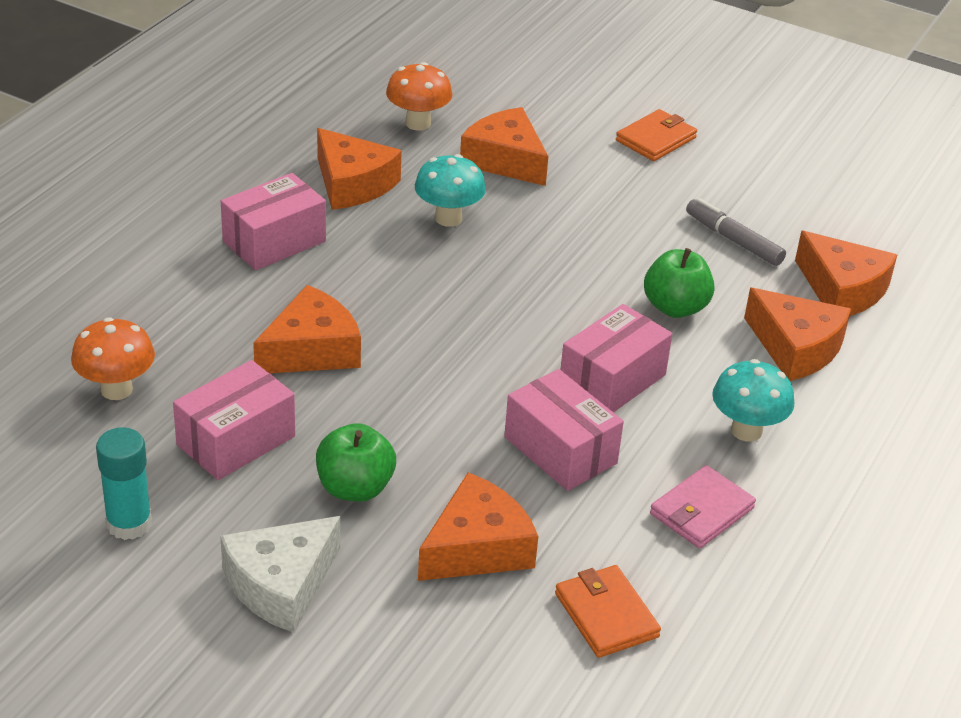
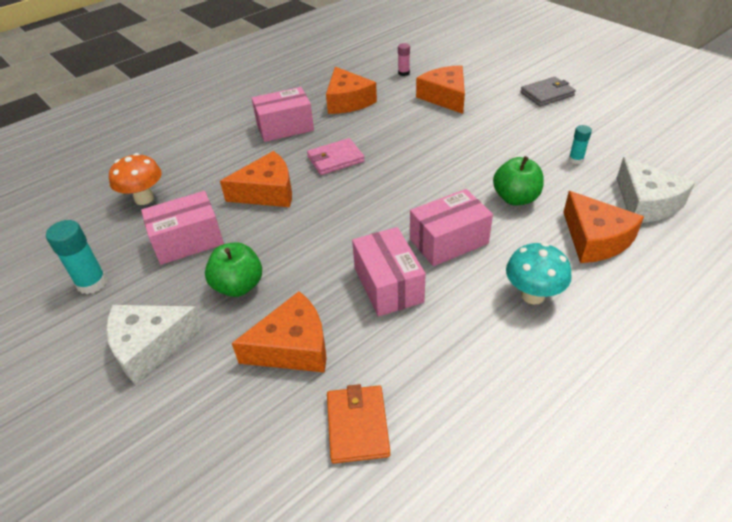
camera: 25 degrees right, 5 degrees up
(418, 123) = (403, 73): orange mushroom -> pink glue stick
(448, 218) = (393, 126): turquoise mushroom -> none
(656, 139) = (547, 94): orange wallet -> grey wallet
(701, 511) = (471, 353): pink wallet -> pink wallet (335, 159)
(733, 240) = (576, 159): grey marker -> turquoise glue stick
(842, 290) = (646, 203): orange cheese -> white cheese

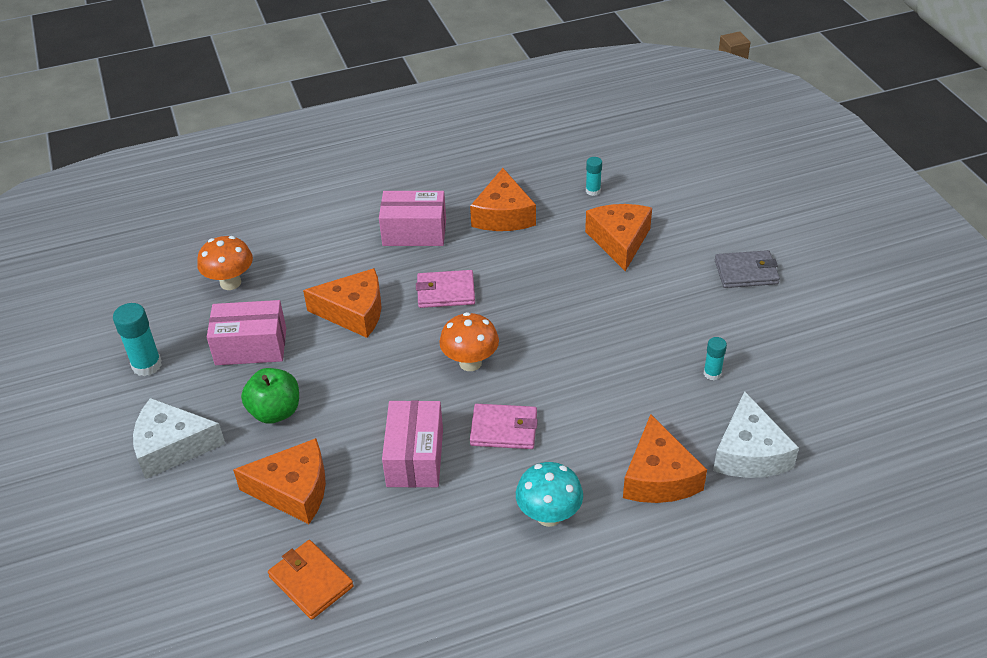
camera: 20 degrees right, 0 degrees up
(357, 425) = (311, 581): orange wallet -> orange wallet turned 60 degrees counterclockwise
(388, 202) = (470, 363): none -> orange mushroom
(403, 73) = (593, 191): pink glue stick -> turquoise glue stick
(448, 241) = (504, 429): pink box -> pink wallet
(515, 198) = (608, 401): green apple -> none

